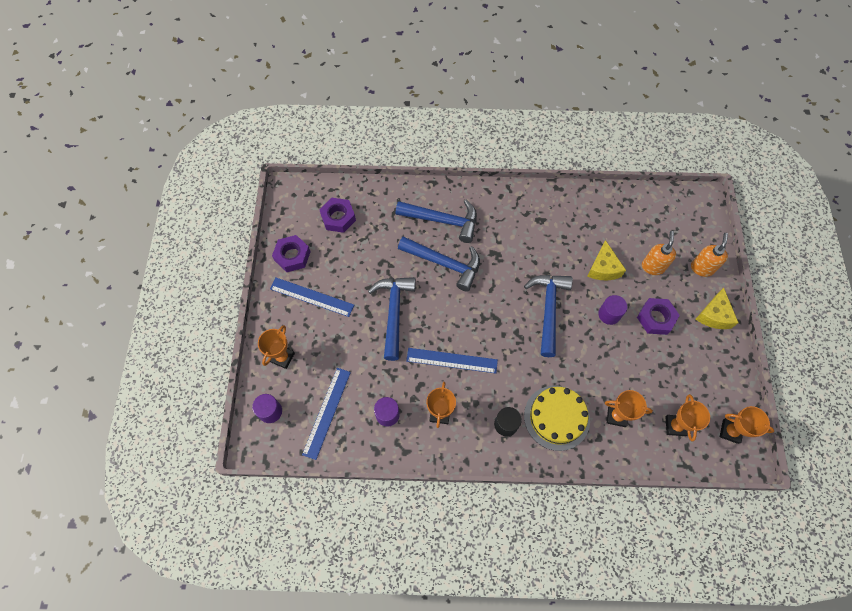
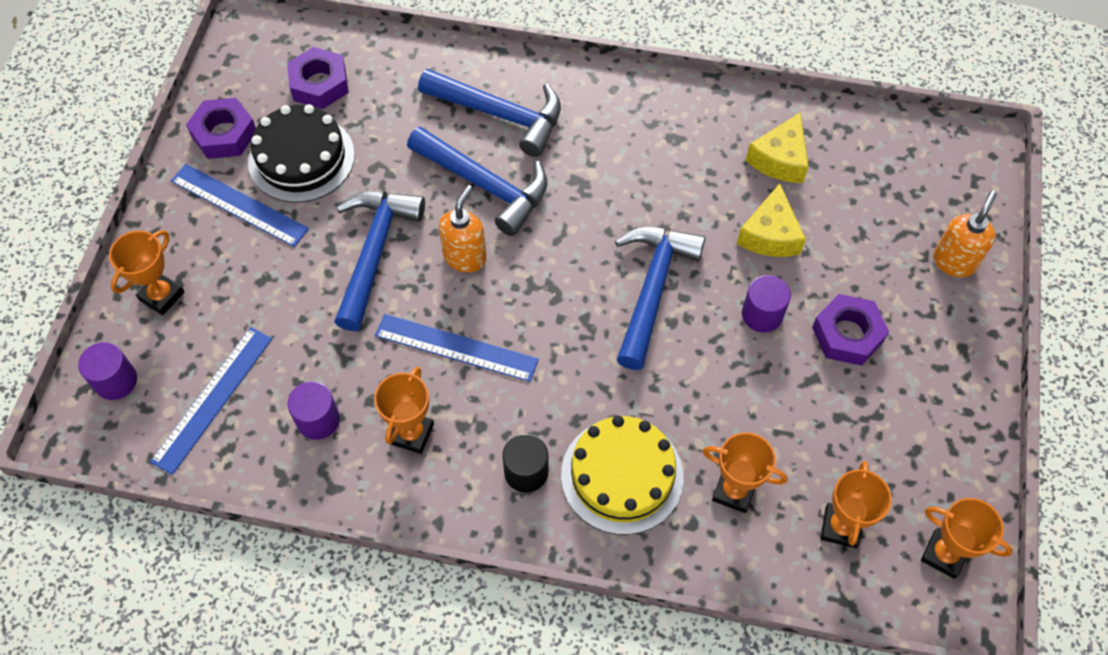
camera: 10 degrees right, 5 degrees down
(339, 263) = (301, 158): none -> black cake
(653, 266) = (862, 246): orange soap dispenser -> orange soap dispenser (465, 257)
(714, 315) = (958, 346): yellow cheese -> yellow cheese (780, 159)

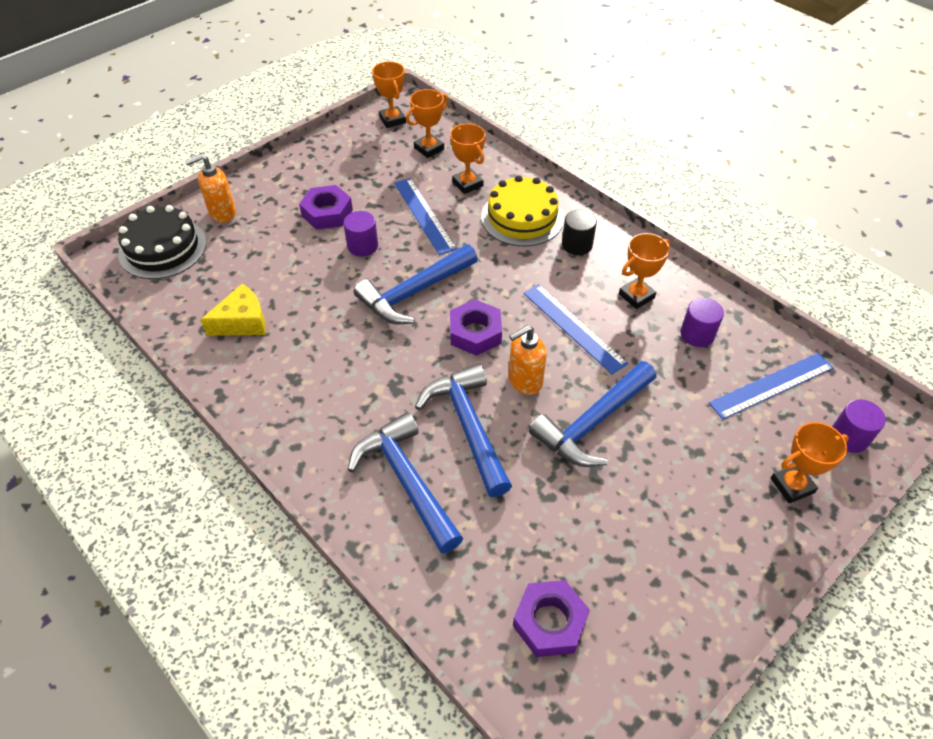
camera: 145 degrees left, 10 degrees down
(224, 134) = (676, 621): purple nut -> purple nut (475, 333)
(239, 204) = (691, 532): blue ruler -> blue ruler (424, 215)
(301, 158) = (611, 545): black cake -> black cake (162, 248)
(770, 234) = (306, 282): yellow cheese -> none

